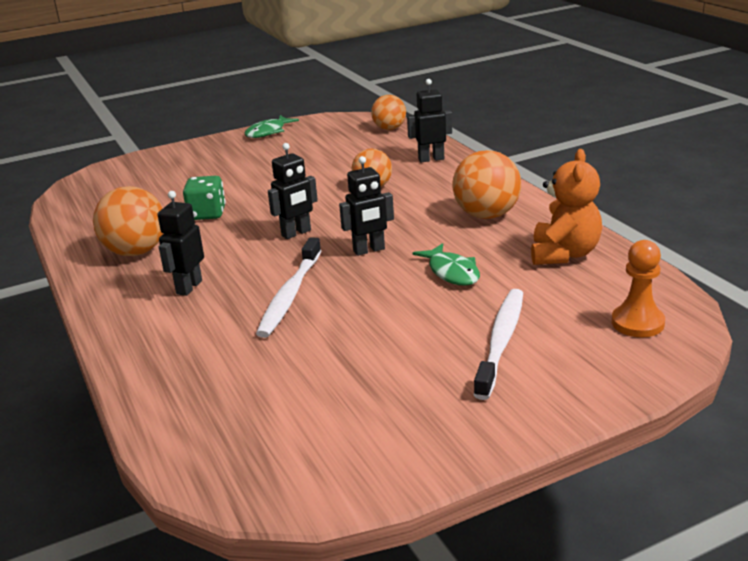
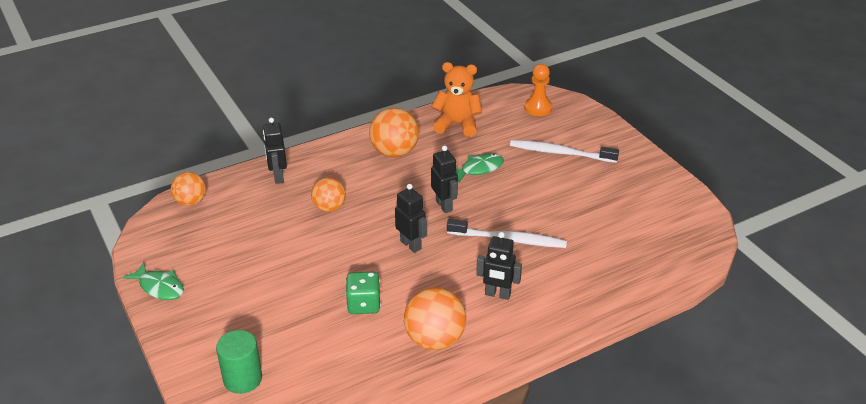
camera: 95 degrees left, 10 degrees up
(138, 172) = (242, 379): none -> green cylinder

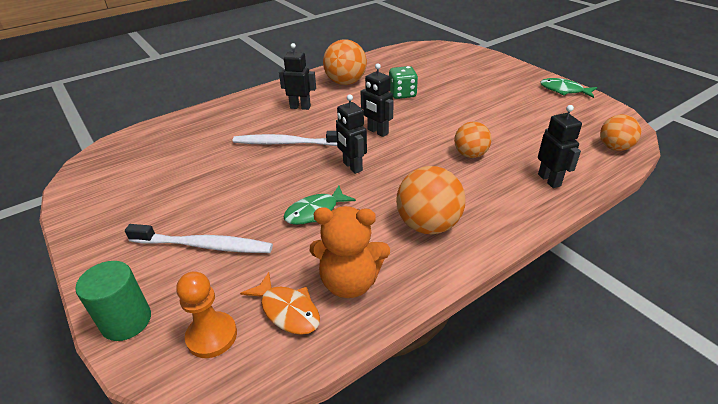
camera: 175 degrees right, 0 degrees up
(242, 379) = (461, 59): green cylinder -> green cylinder (126, 321)
(496, 115) = (287, 310): none -> orange fish

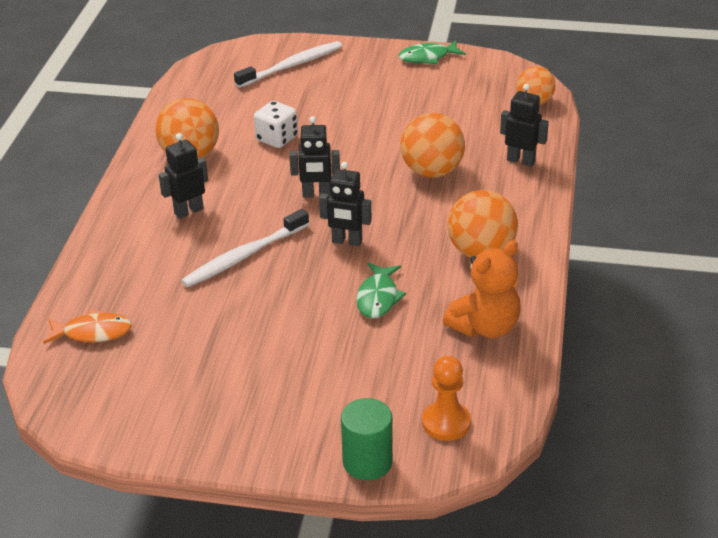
camera: 45 degrees left, 0 degrees up
(204, 245) = (330, 381): white toothbrush -> white toothbrush (292, 66)
(287, 310) = (471, 373): orange fish -> orange fish (93, 332)
(402, 94) = (277, 139): green dice -> white dice
(470, 154) = (432, 171): orange ball -> orange ball, size x1.54

